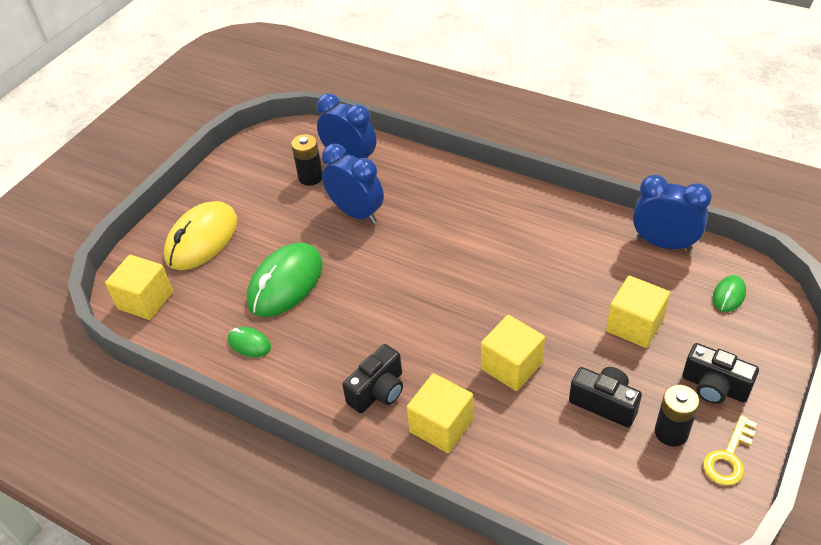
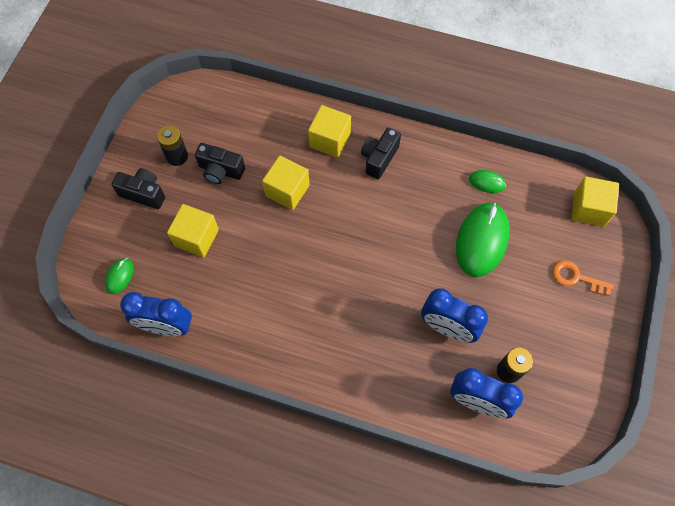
camera: 165 degrees right, 20 degrees up
(202, 239) = (576, 277): yellow mouse -> orange key
(728, 457) = (142, 145): yellow key -> none

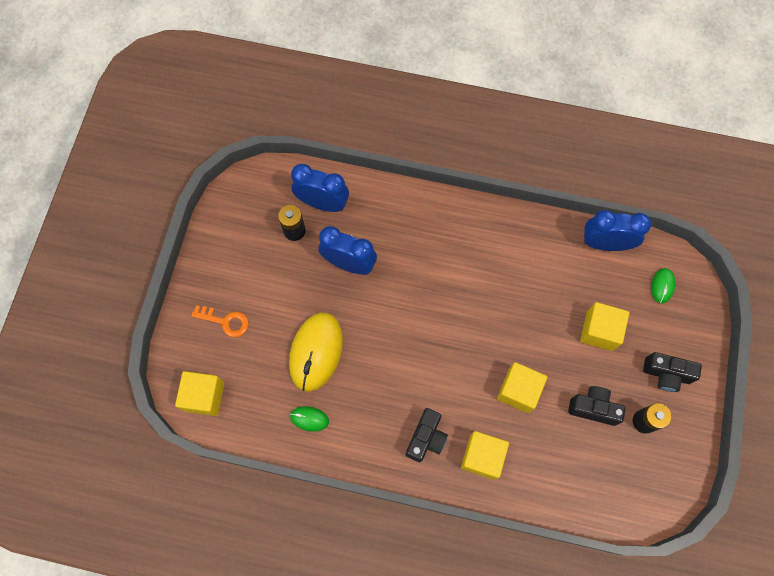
camera: 175 degrees right, 5 degrees up
(482, 240) = (316, 352): green mouse -> yellow mouse

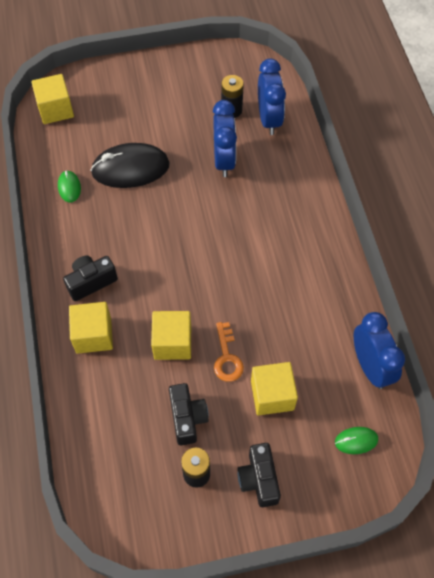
camera: 65 degrees right, 10 degrees down
(225, 321) = (125, 97): orange key -> orange key (227, 357)
(316, 352) = (130, 168): yellow mouse -> black mouse
(426, 438) = (91, 282): black camera -> black camera turned 150 degrees clockwise

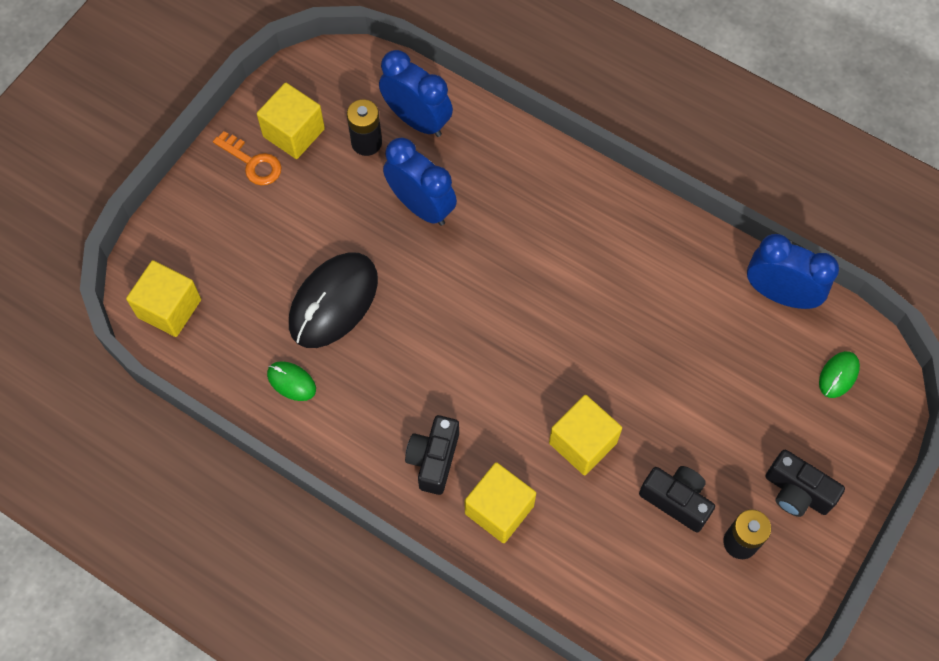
camera: 45 degrees left, 5 degrees up
(227, 357) = (648, 407): orange key -> orange key (252, 162)
(272, 395) = (726, 404): yellow cube -> yellow cube (294, 133)

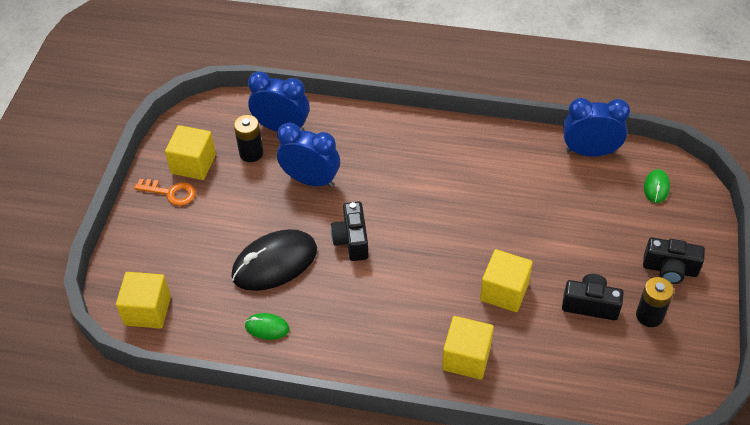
camera: 20 degrees left, 15 degrees down
(333, 302) = (274, 263): black mouse -> black mouse turned 45 degrees clockwise
(434, 459) = (401, 342): black camera -> black camera (352, 240)

